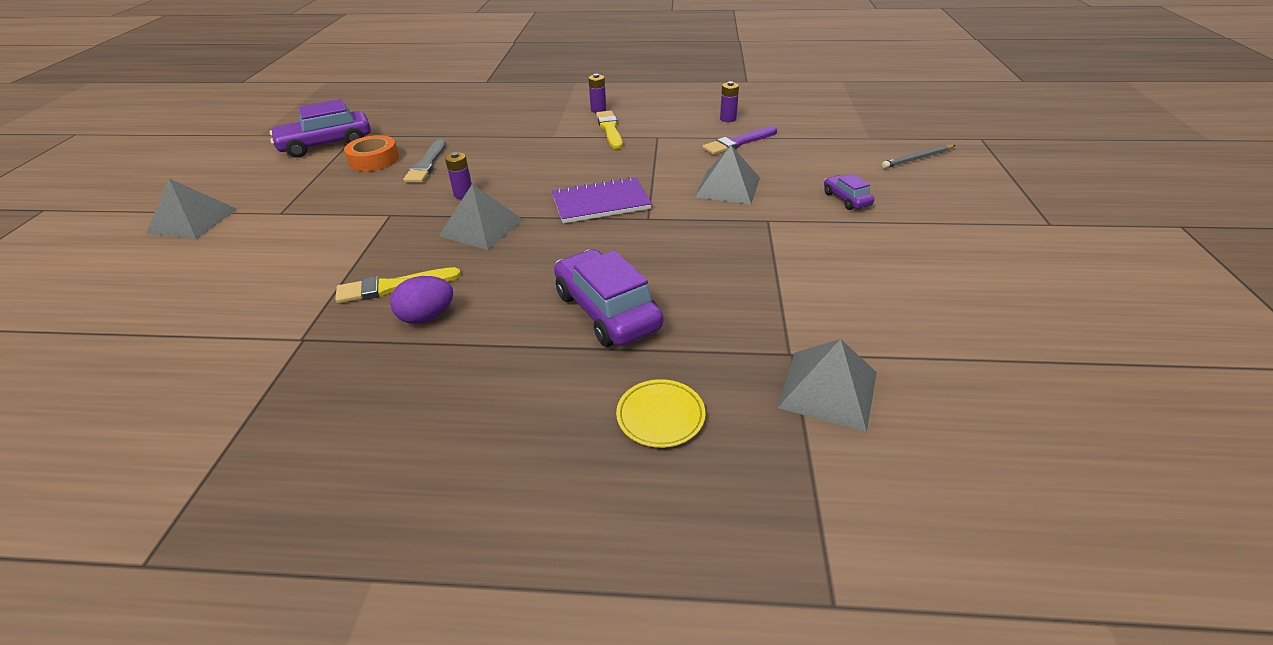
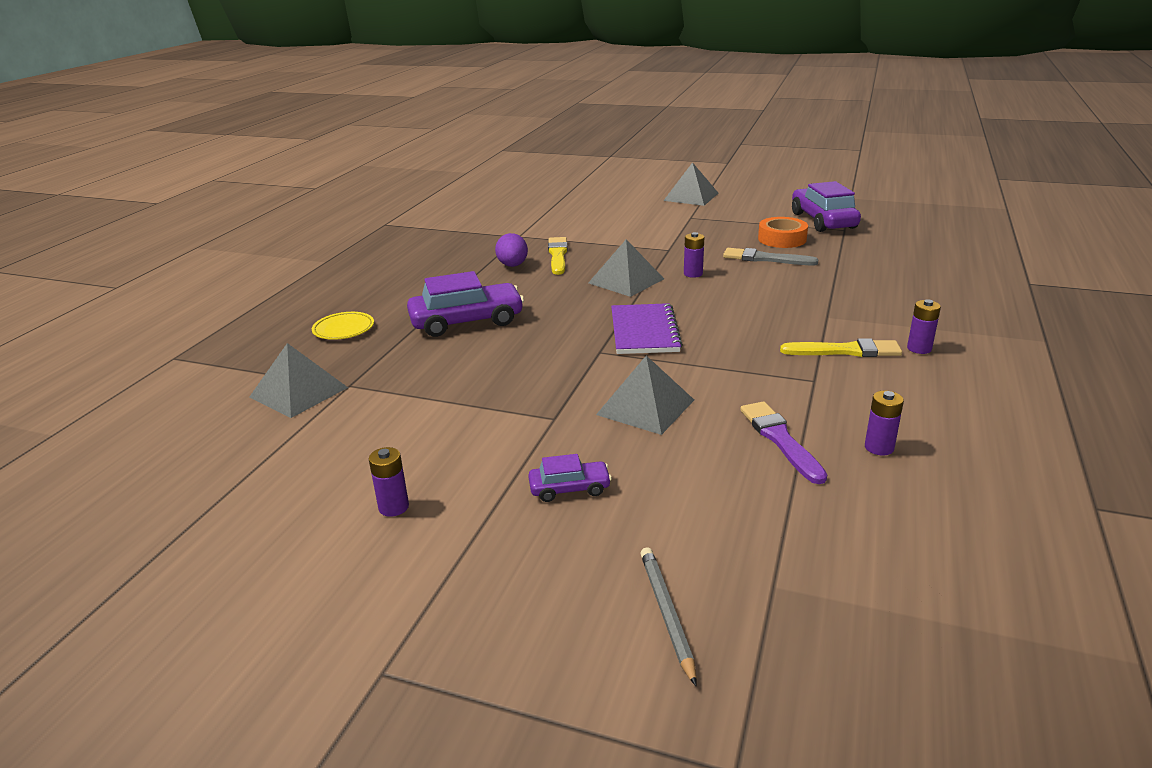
camera: 105 degrees right, 10 degrees down
(932, 261) = (393, 507): none -> purple battery

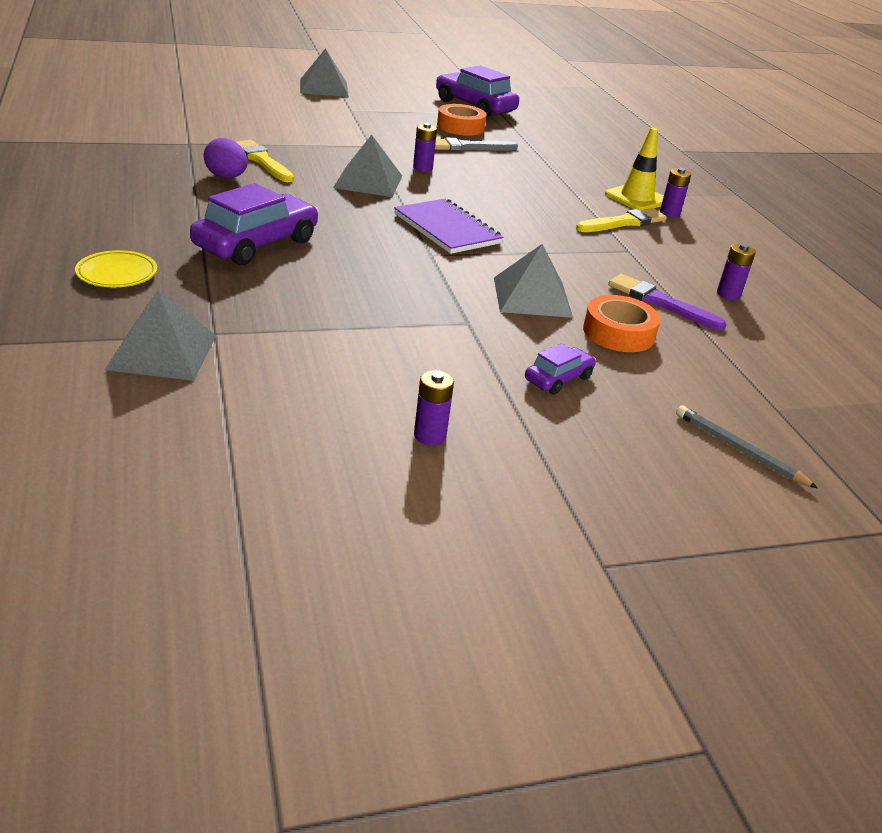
camera: 40 degrees left, 5 degrees up
(690, 460) = (618, 333): none -> orange tape
(896, 328) = (636, 198): none -> yellow traffic cone

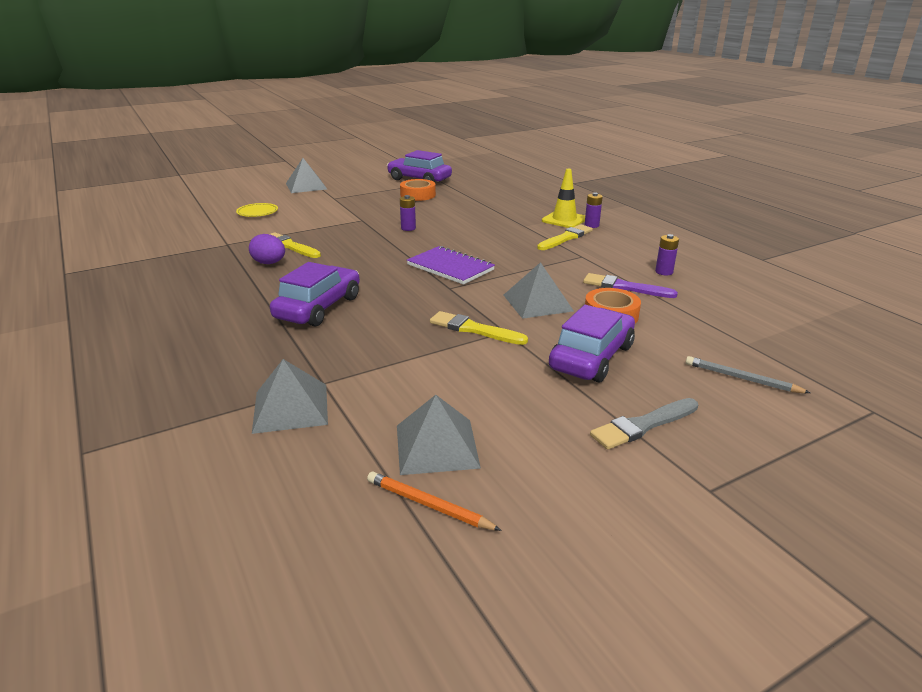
camera: 10 degrees left, 5 degrees down
(117, 274) = (222, 354): yellow plate -> yellow plate (257, 212)
(258, 494) = (428, 504): none -> orange pencil
(368, 181) = (375, 245): grey pyramid -> grey pyramid (437, 446)
(430, 312) = (474, 329): none -> yellow brush
(430, 436) = (528, 423): purple battery -> none
(468, 147) = (431, 208): grey brush -> grey brush (643, 425)
(558, 379) = (591, 357): purple car -> purple car, size x1.97

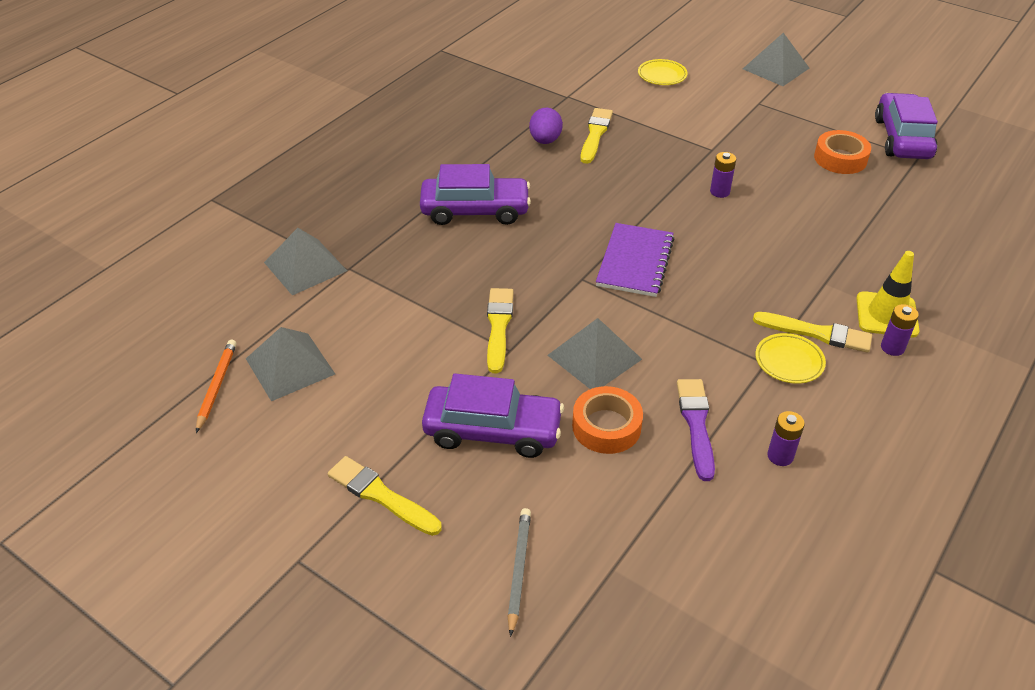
camera: 65 degrees right, 15 degrees up
(585, 250) = (789, 361): none -> yellow plate
(643, 425) = (381, 496): grey brush -> yellow brush

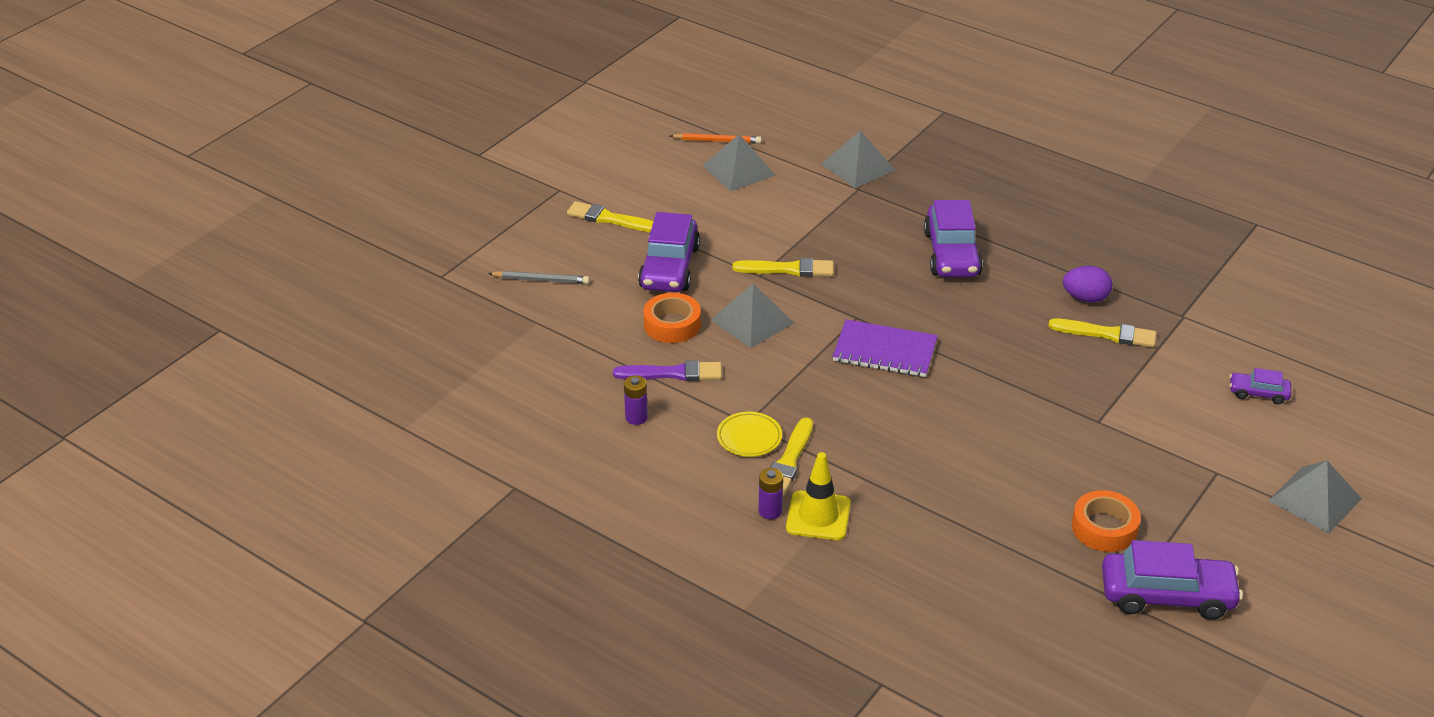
camera: 90 degrees right, 5 degrees down
(381, 496) = (610, 219): yellow brush -> yellow brush turned 105 degrees counterclockwise
(662, 75) = (1258, 393): yellow plate -> purple car
(719, 192) = (1014, 419): purple battery -> none

